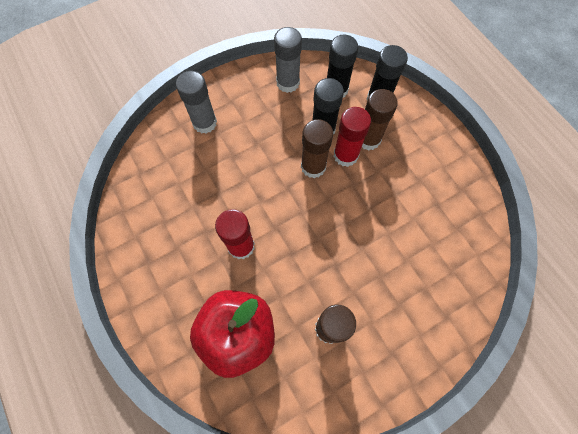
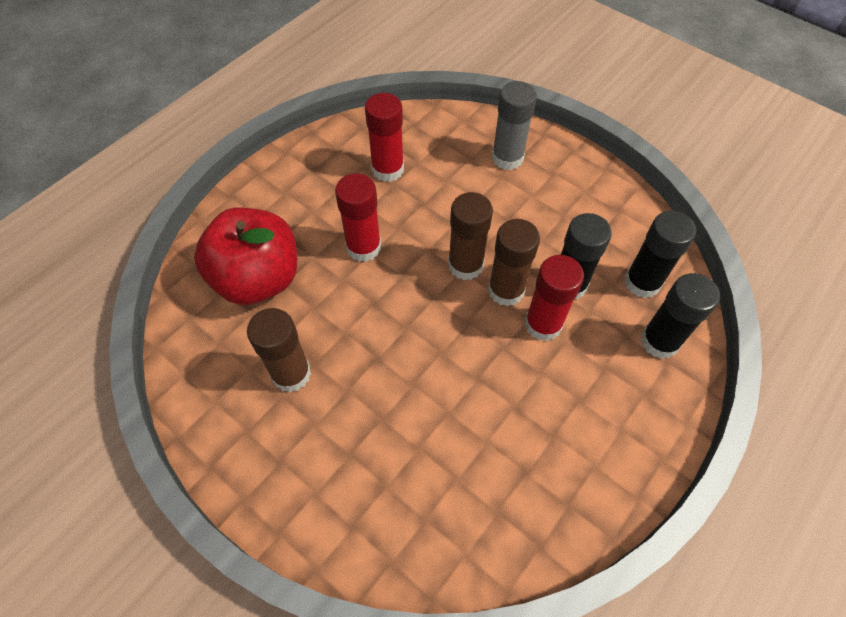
camera: 70 degrees right, 10 degrees down
(176, 206) = (387, 169): none -> red glue stick
(288, 83) = (617, 223): grey glue stick -> none
(368, 139) = (584, 346): brown glue stick -> brown glue stick (465, 265)

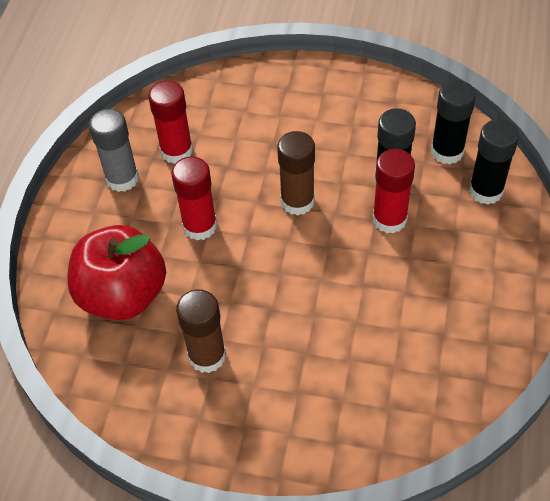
camera: 25 degrees left, 5 degrees down
(506, 290) = (343, 206): brown glue stick -> none
(507, 158) = (276, 97): grey glue stick -> grey glue stick (122, 179)

